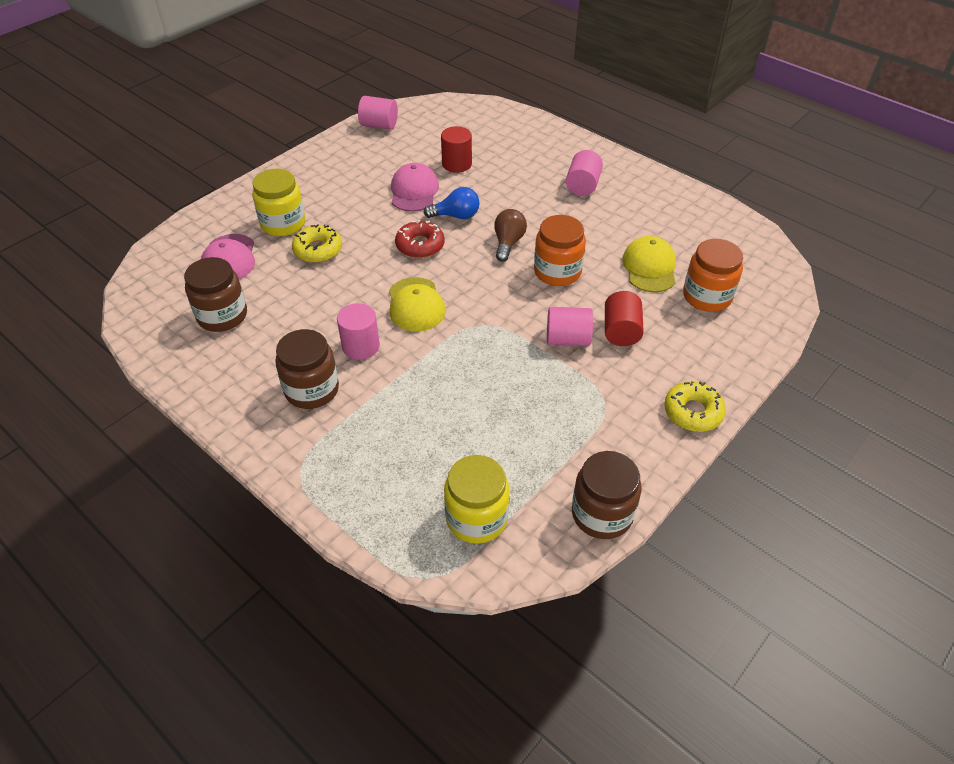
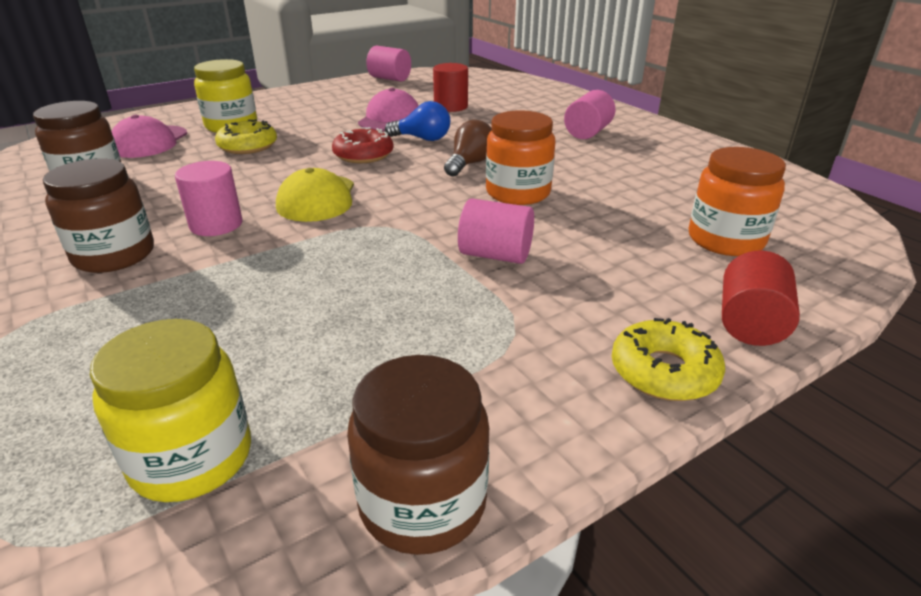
camera: 15 degrees right, 15 degrees down
(621, 331) = (579, 258): red cylinder -> red cylinder (750, 323)
(649, 267) = (647, 203): yellow cap -> none

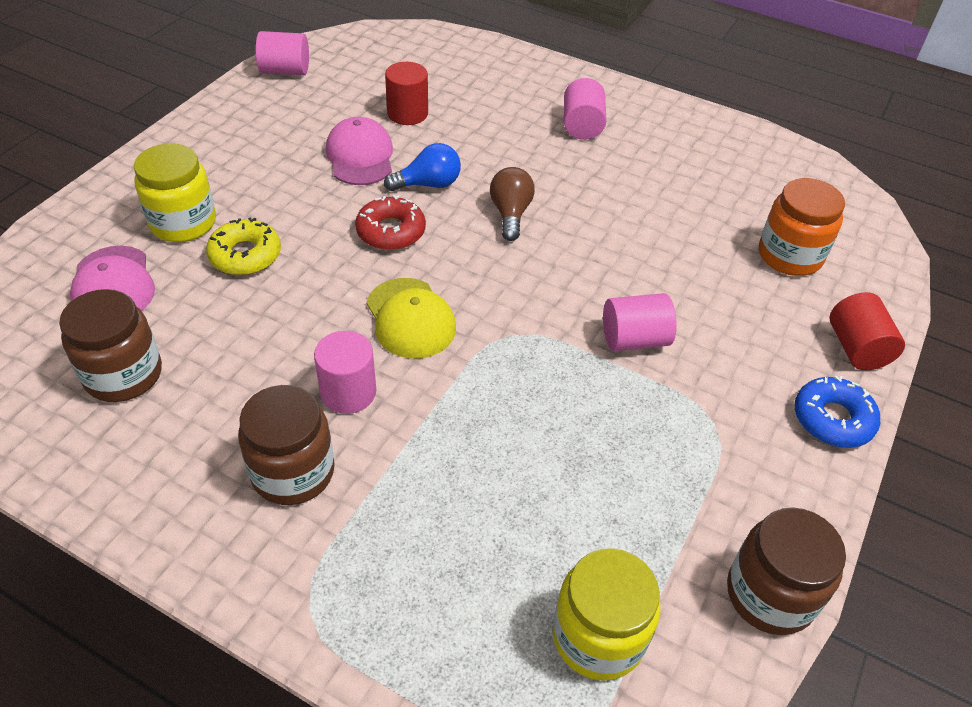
camera: 30 degrees left, 15 degrees up
(518, 193) = (589, 246): orange jar -> none
(664, 371) = (832, 419): yellow donut -> blue donut

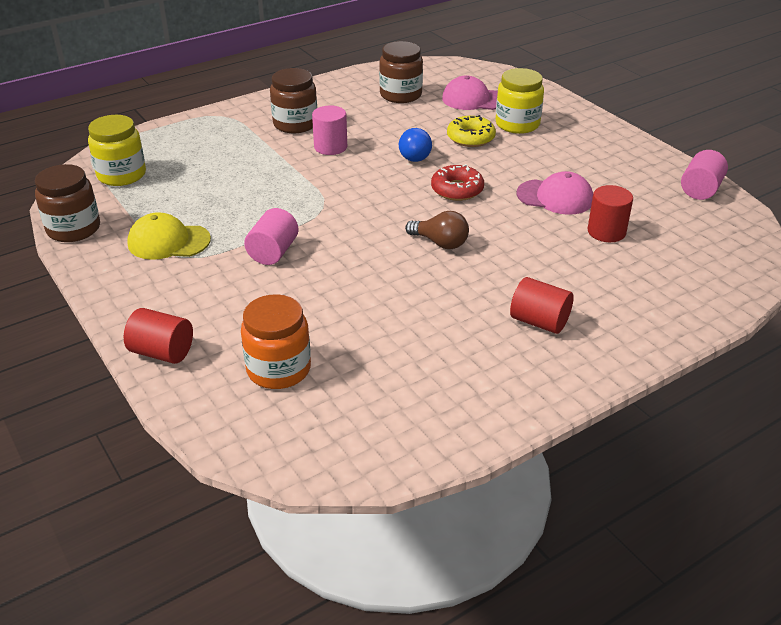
camera: 120 degrees right, 10 degrees down
(410, 318) = (368, 177): yellow cap -> yellow cap (168, 242)
(428, 184) = (501, 217): blue light bulb -> blue light bulb (416, 155)
(582, 126) = (539, 322): pink cylinder -> red cylinder
(832, 419) = (128, 306): blue donut -> none

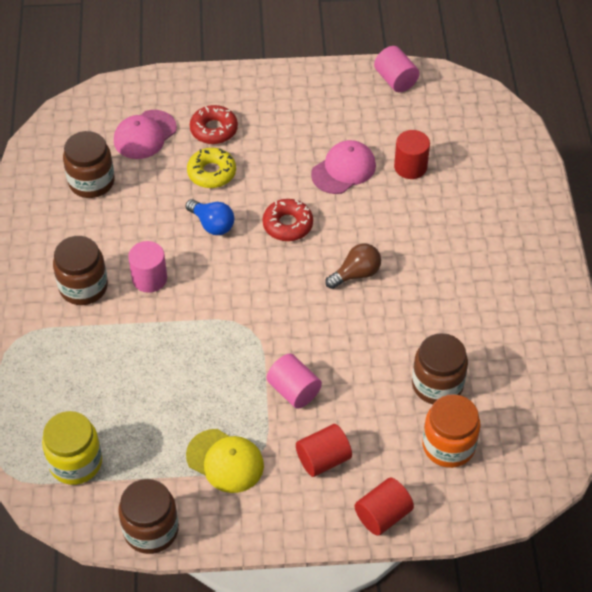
camera: 60 degrees left, 15 degrees up
(168, 242) = (225, 461): yellow cap -> yellow cap turned 90 degrees counterclockwise
(351, 336) = (437, 384): none -> brown jar
(517, 124) = (214, 129): yellow jar -> red donut
(539, 322) = (488, 266): red cylinder -> red cylinder (323, 459)

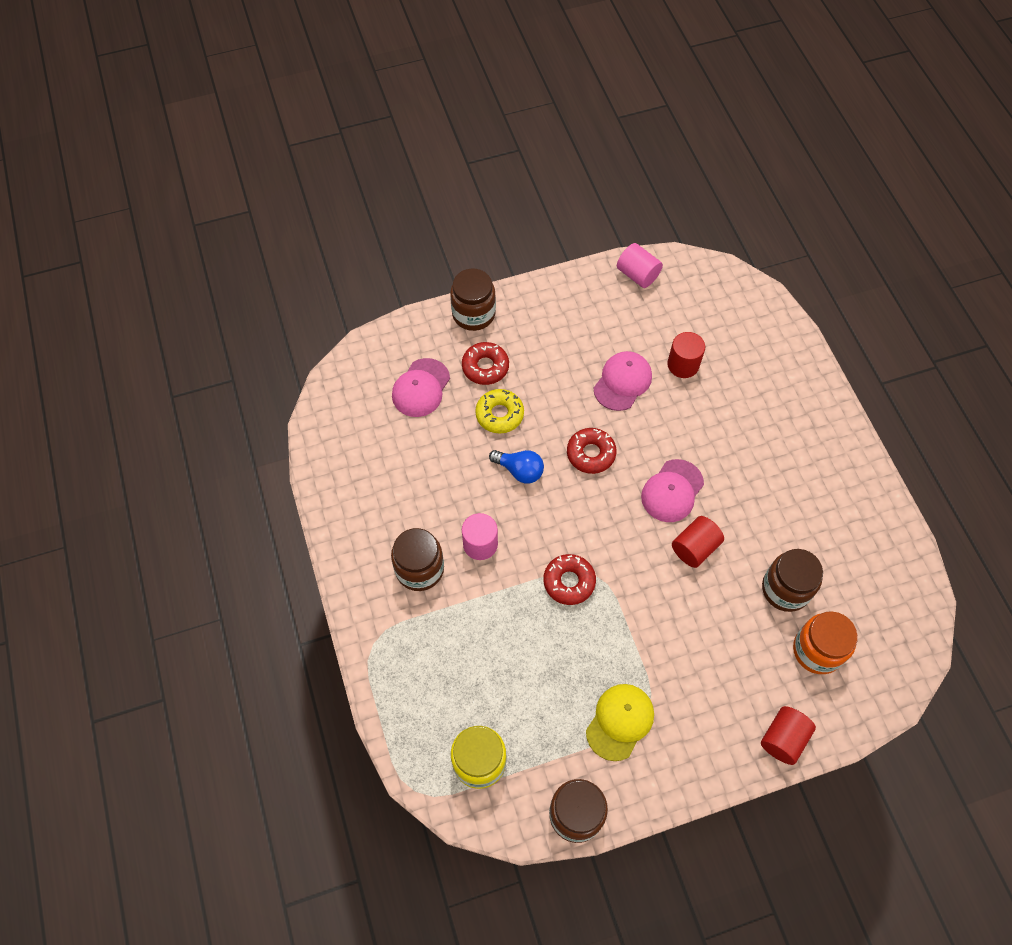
camera: 15 degrees left, 10 degrees up
(91, 182) = (387, 452): brown jar -> brown jar (473, 314)
(223, 330) = (569, 582): none -> red donut
(225, 461) = (620, 721): yellow cap -> yellow cap turned 75 degrees counterclockwise
(294, 390) = (657, 629): pink cylinder -> none
(323, 459) = (709, 695): red cylinder -> red cylinder (695, 548)
(356, 274) = (672, 491): brown light bulb -> pink cap

